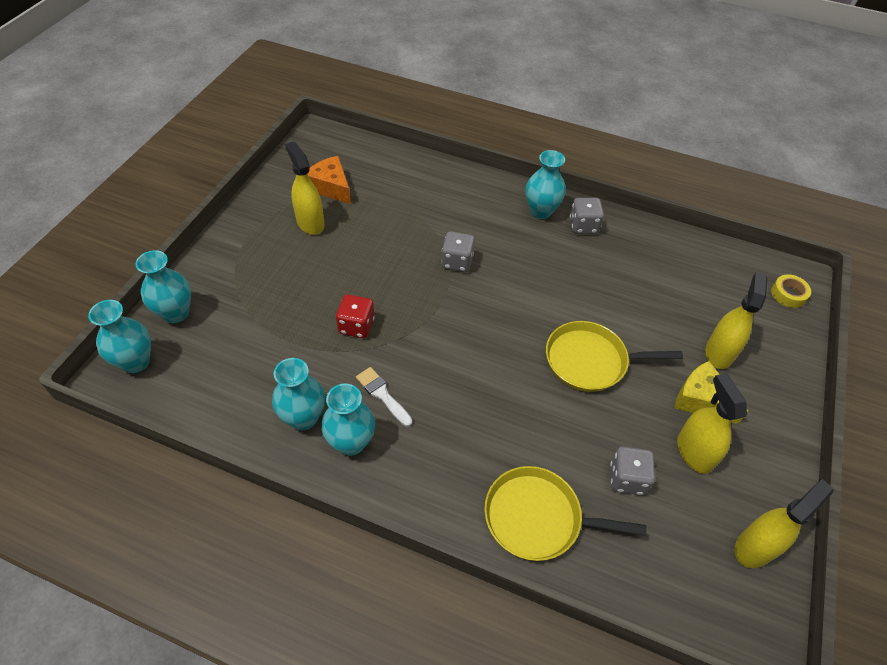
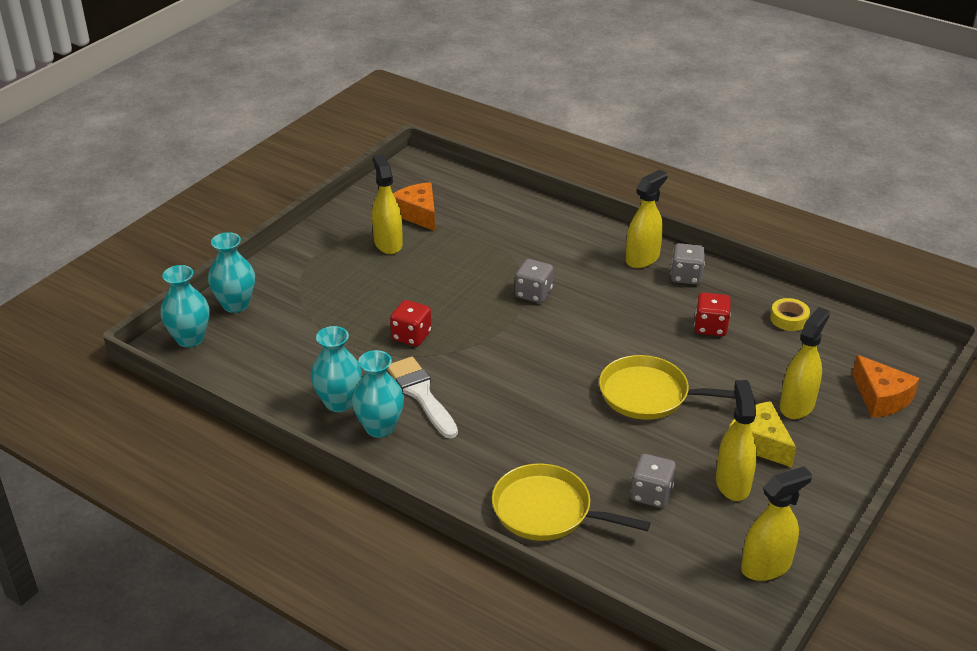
camera: 15 degrees right, 15 degrees down
(382, 395) = (421, 395): white brush -> white brush, size x1.53
(541, 211) = (642, 258): turquoise vase -> yellow spray bottle
(620, 277) = (710, 327): none -> red dice
(783, 333) = (881, 398): none -> orange cheese
(788, 294) = (903, 364): yellow tape -> yellow tape (789, 319)

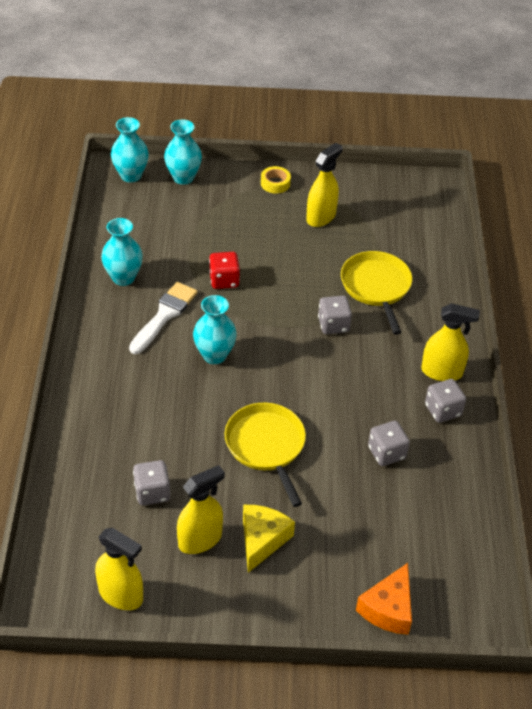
camera: 55 degrees right, 10 degrees up
(379, 427) = (114, 310): turquoise vase -> turquoise vase (214, 355)
(418, 214) = (373, 215): orange cheese -> none
(546, 510) = (93, 438): yellow pan -> yellow pan (376, 287)
(710, 327) = (386, 453): red dice -> grey dice
(789, 319) = (445, 503): yellow tape -> yellow tape (275, 183)
(797, 405) = (330, 550): yellow spray bottle -> none

